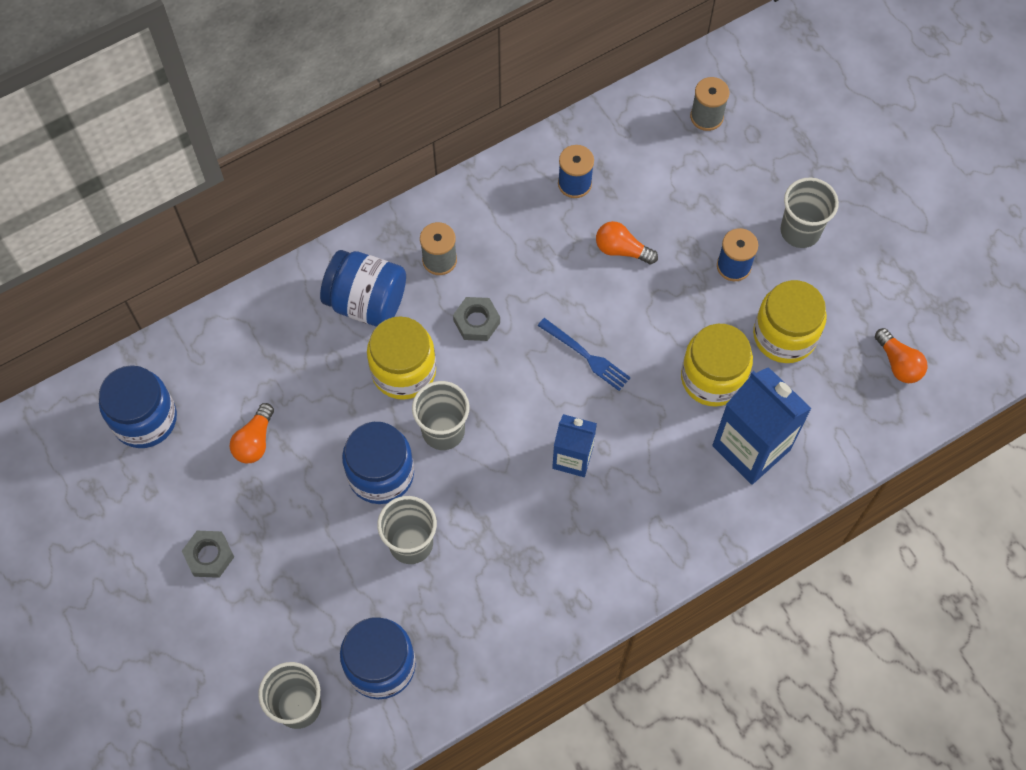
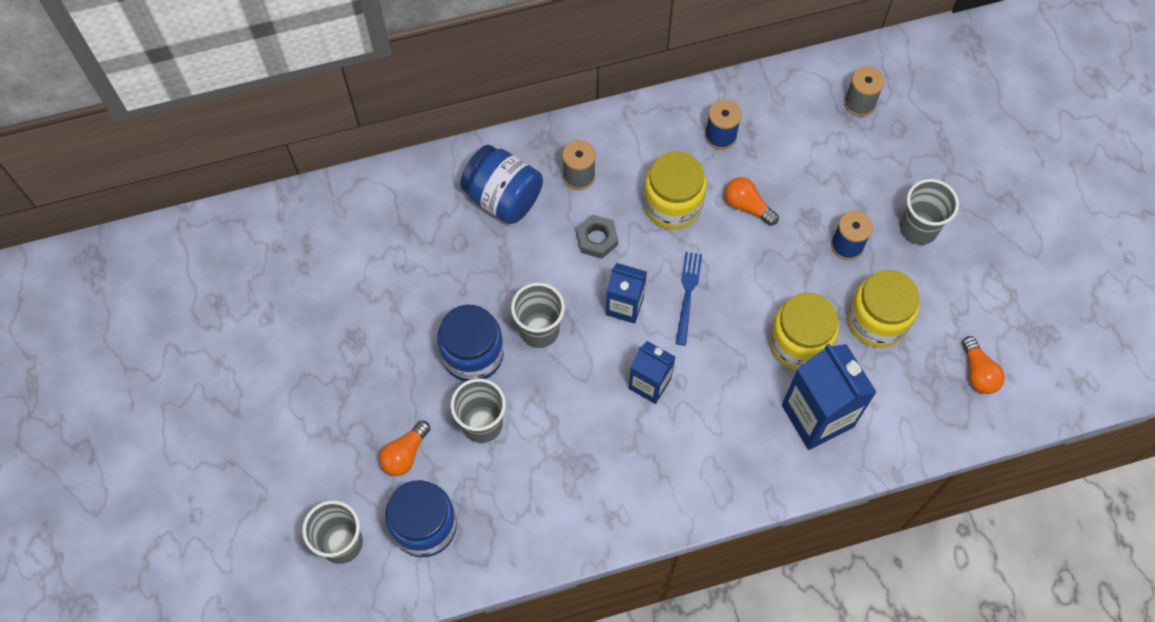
camera: 15 degrees right, 0 degrees up
(145, 419) = (280, 254): blue jar -> none
(209, 556) = (301, 389): grey nut -> none
(255, 441) = (370, 297): orange light bulb -> orange light bulb (405, 454)
(403, 371) = (519, 267): yellow jar -> yellow jar (672, 204)
(524, 384) = (624, 306): none -> blue carton
(586, 356) = (687, 294): blue fork -> blue fork turned 135 degrees counterclockwise

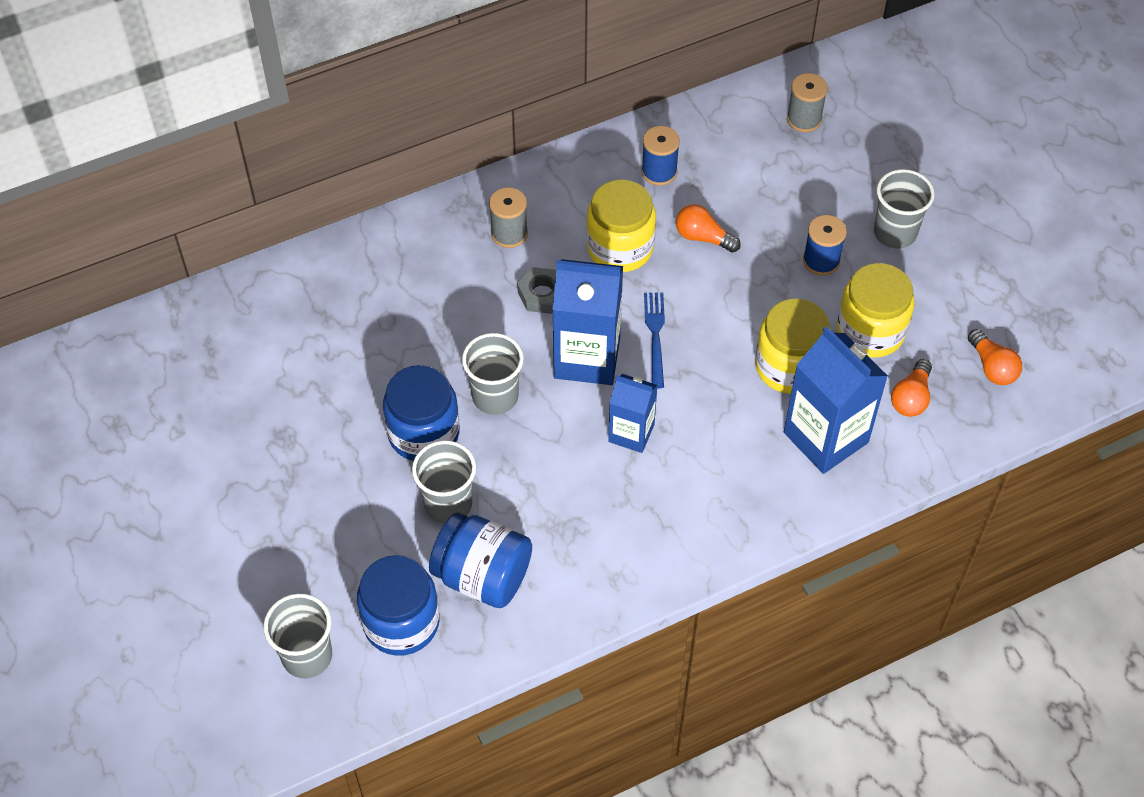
camera: 10 degrees left, 10 degrees down
(405, 454) = (365, 549): orange light bulb -> orange light bulb (911, 398)
(503, 197) = (428, 267): blue jar -> blue jar (483, 576)
(624, 306) = (587, 357): blue carton -> blue carton, size x1.68

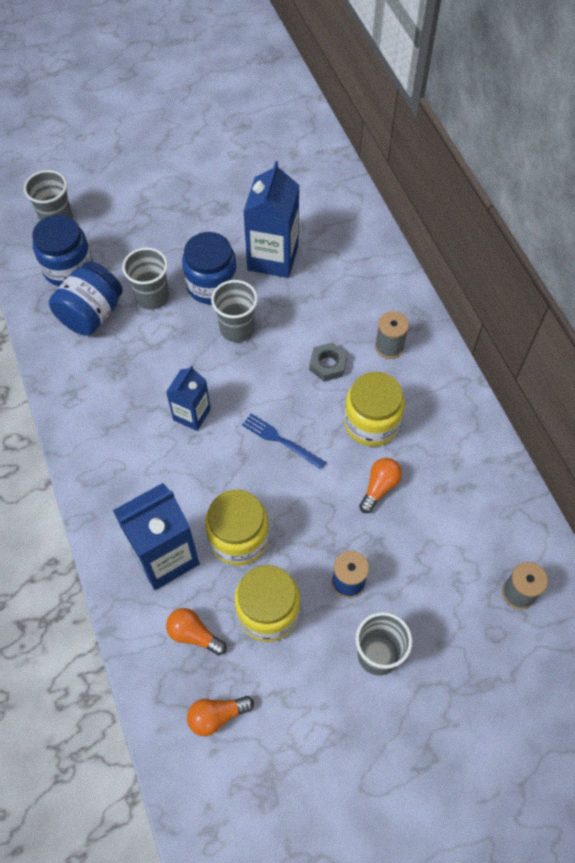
camera: 95 degrees right, 5 degrees up
(587, 357) = (265, 390): blue carton -> blue carton (273, 258)
(655, 335) = (280, 440): blue fork -> blue fork turned 150 degrees counterclockwise
(659, 172) = (453, 460): blue spool -> none

